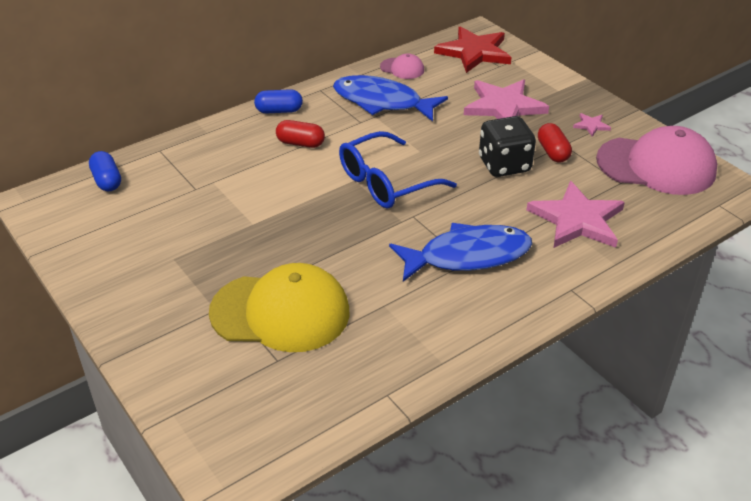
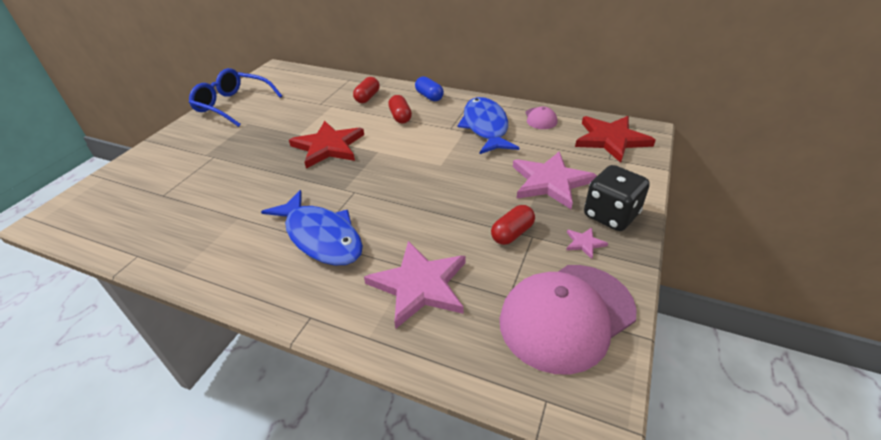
camera: 60 degrees right, 0 degrees up
(107, 181) = (307, 78): blue capsule -> none
(226, 151) = (367, 97): none -> red capsule
(280, 312) = (212, 178): yellow cap -> none
(307, 209) = (328, 147): none -> red star
(387, 182) = (386, 165): blue glasses -> blue glasses (233, 105)
(504, 165) = (463, 212): black dice -> black dice (610, 215)
(656, 166) = (566, 316): pink cap -> pink cap turned 75 degrees clockwise

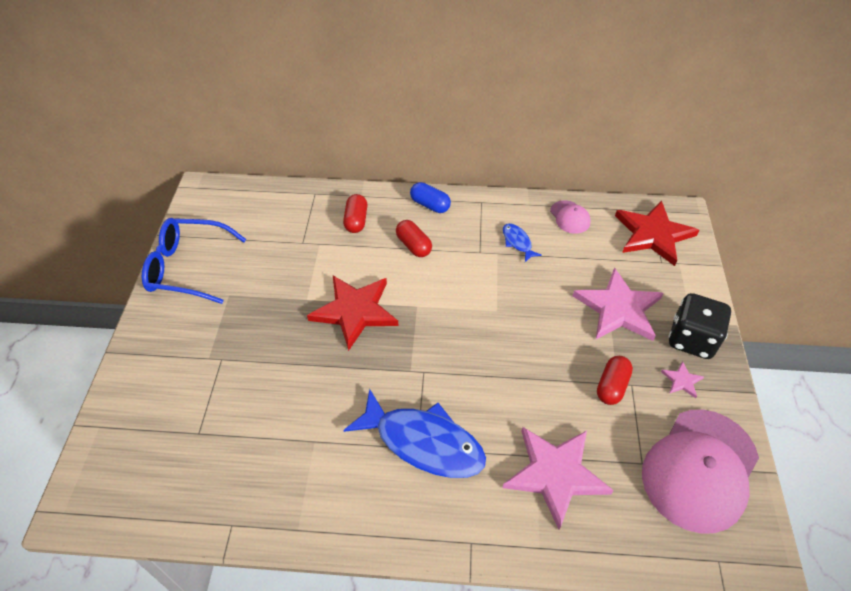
camera: 20 degrees left, 10 degrees up
(485, 127) = (517, 242): blue fish -> blue fish, size x0.45

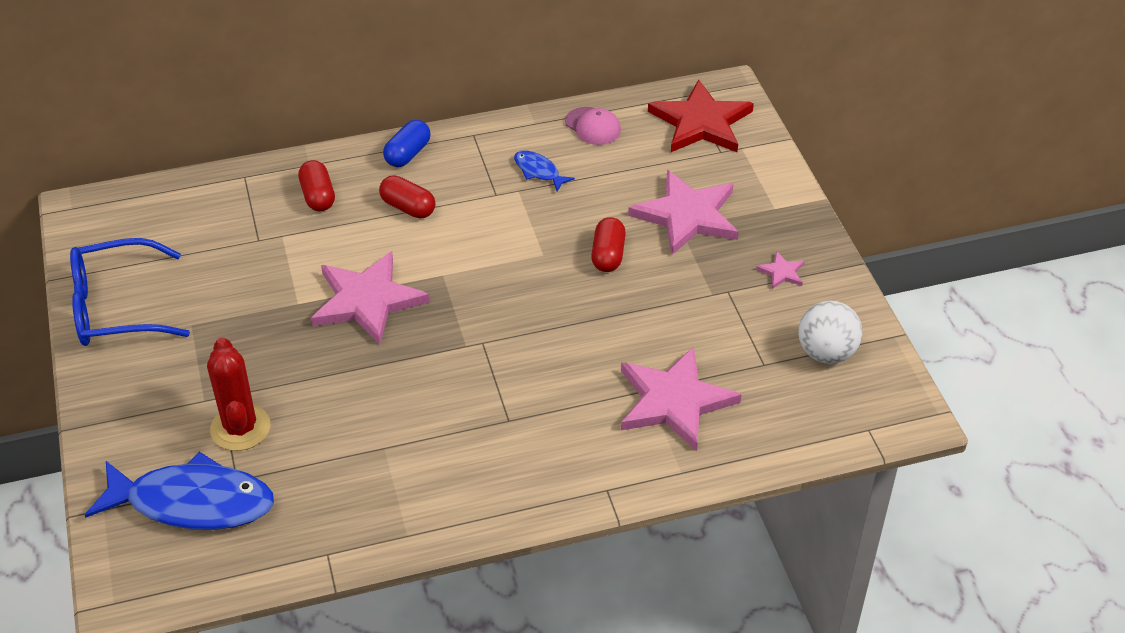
camera: 20 degrees left, 5 degrees down
(221, 389) = (240, 428): none -> red cactus
(355, 311) = (367, 300): red star -> pink star
(423, 442) = (514, 413): blue fish -> blue fish (193, 503)
(430, 205) = (408, 154): blue capsule -> blue capsule turned 75 degrees counterclockwise
(611, 386) = (706, 299): red capsule -> red capsule (608, 255)
(691, 339) = (780, 227): black dice -> none
(700, 469) = (826, 353): pink cap -> white ball

